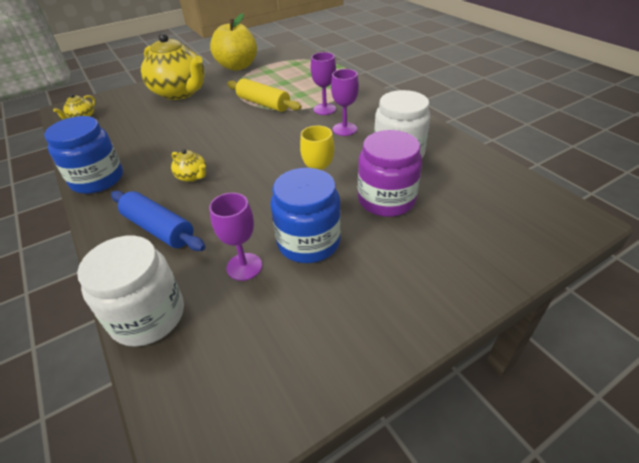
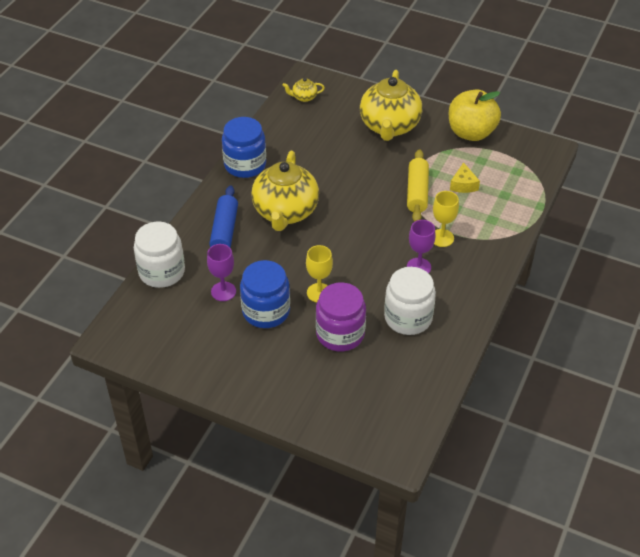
camera: 55 degrees right, 5 degrees up
(192, 177) = (285, 212): yellow teapot -> yellow teapot, size x2.39
(282, 84) = (463, 185): none -> yellow cheese
(324, 109) = (442, 238): purple goblet -> yellow goblet

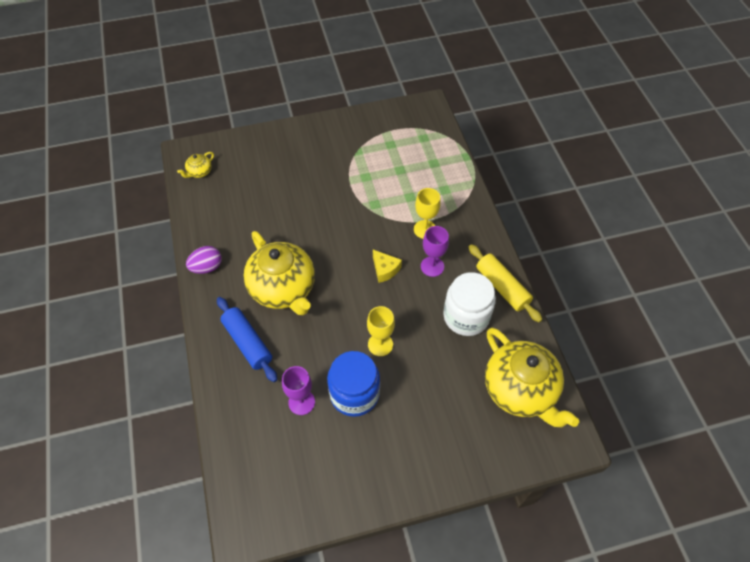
camera: 40 degrees left, 10 degrees up
(162, 272) = (229, 424): white jar -> none
(245, 165) = (207, 267): blue jar -> purple egg
(340, 334) = (431, 369): purple jar -> none
(389, 126) = (295, 157): yellow teapot -> yellow teapot (520, 390)
(417, 192) = (370, 201): yellow rolling pin -> yellow rolling pin (502, 287)
(463, 185) = (397, 173): yellow cheese -> yellow cheese (385, 269)
(471, 133) = (361, 125): yellow apple -> none

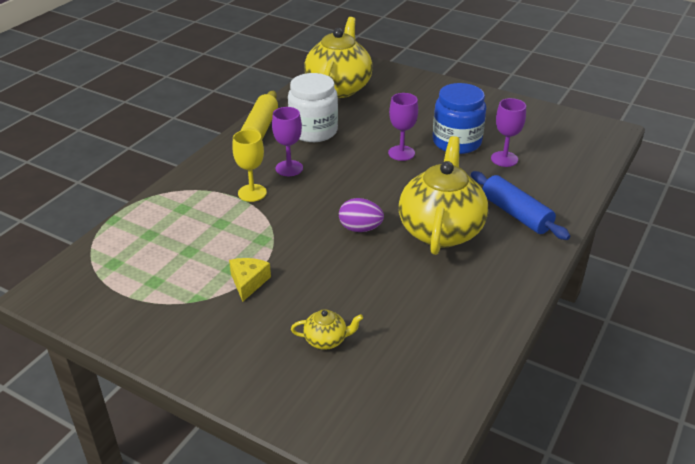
camera: 135 degrees left, 20 degrees down
(199, 172) = (414, 417): yellow teapot -> yellow teapot (326, 340)
(207, 267) = (504, 295): purple egg -> purple egg (360, 229)
(247, 342) = (516, 214): blue rolling pin -> blue rolling pin turned 45 degrees counterclockwise
(380, 344) = (401, 153): yellow goblet -> purple goblet
(385, 269) = (330, 189): yellow cheese -> yellow cheese (248, 282)

